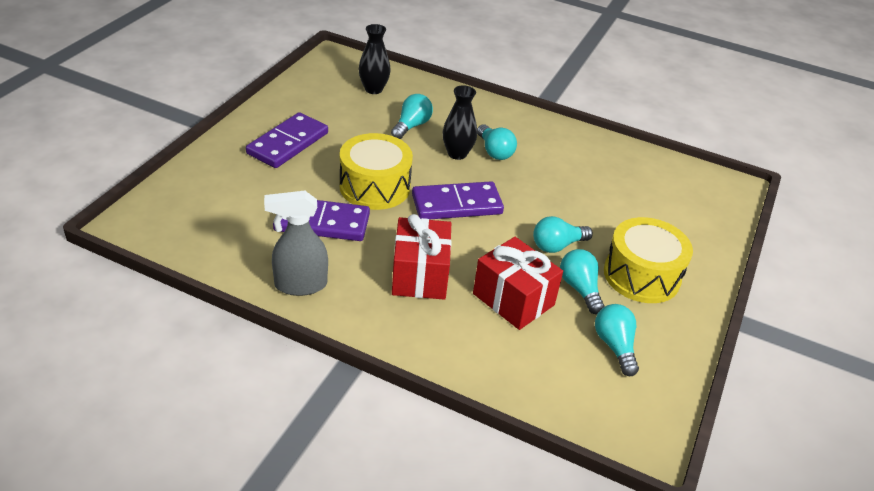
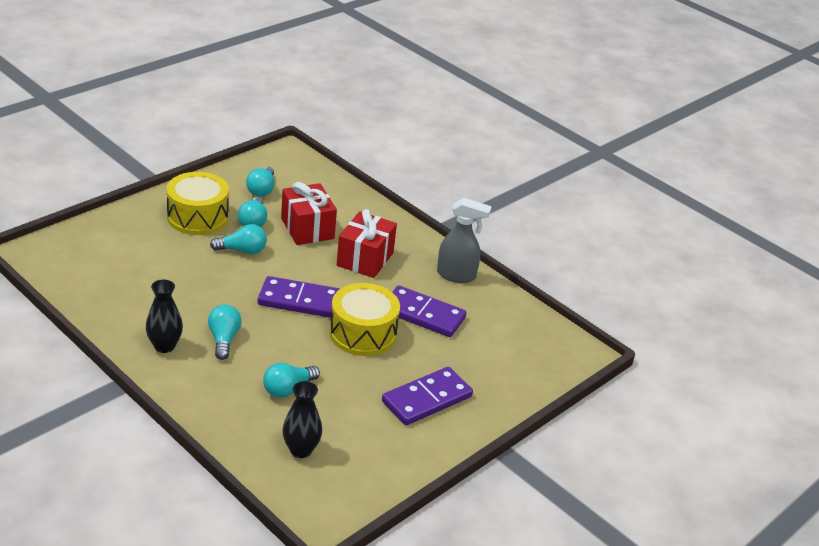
camera: 160 degrees left, 5 degrees down
(457, 154) = (263, 346): black vase -> black vase (164, 346)

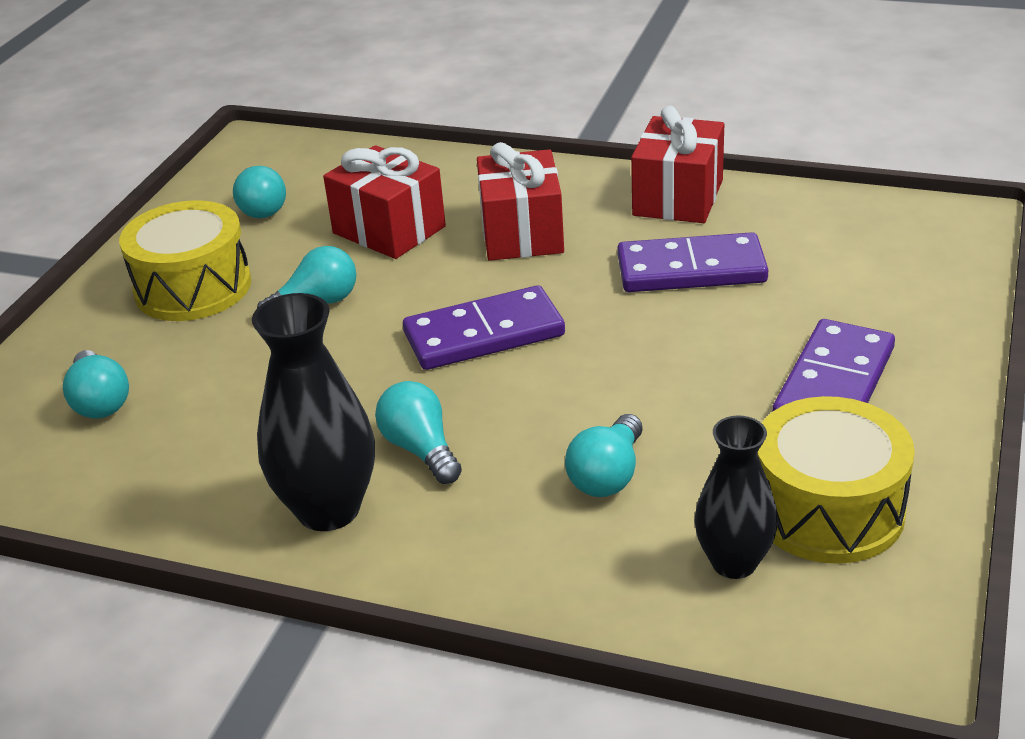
camera: 20 degrees left, 0 degrees up
(164, 346) = (328, 509): black vase -> black vase, size x1.50
(253, 222) = (292, 256): turquoise light bulb -> turquoise light bulb (100, 402)
(363, 333) = (633, 336): yellow drum -> yellow drum (828, 510)
(456, 275) = (678, 198): grey spray bottle -> red gift

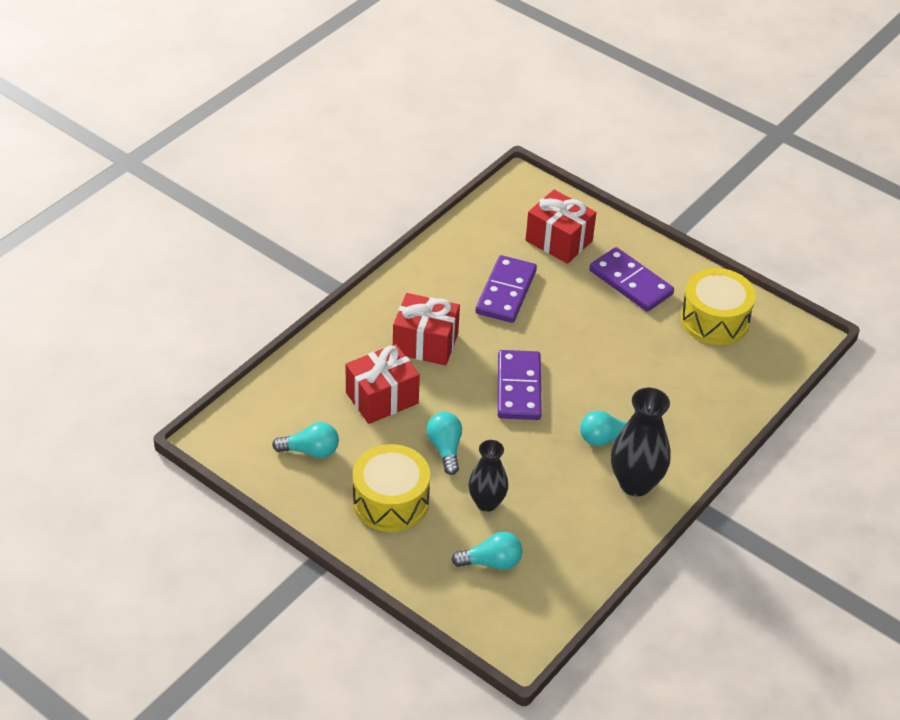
camera: 75 degrees left, 10 degrees up
(608, 475) = (658, 379): turquoise light bulb -> none
(678, 198) = (429, 270): red gift -> red gift (559, 241)
(734, 562) = (733, 360): black vase -> black vase (486, 503)

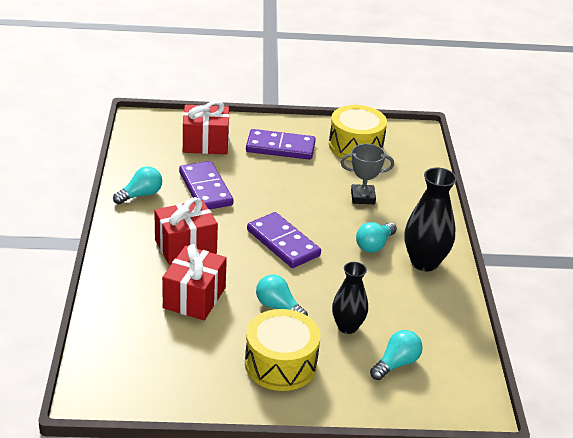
camera: 40 degrees left, 10 degrees down
(311, 451) = (181, 363): turquoise light bulb -> turquoise light bulb (141, 195)
(653, 381) = (362, 197): none -> grey trophy

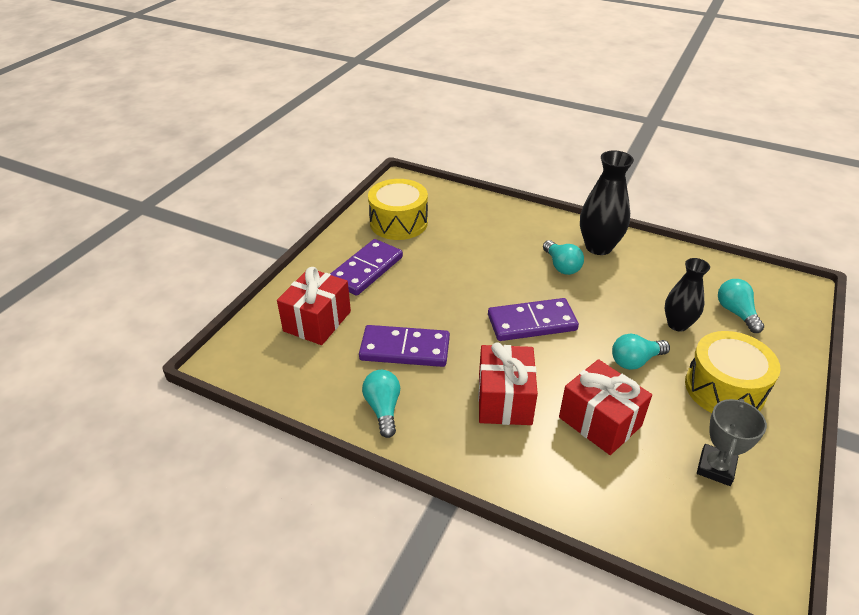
camera: 60 degrees left, 5 degrees up
(362, 197) = (484, 247): grey trophy -> grey trophy (715, 467)

